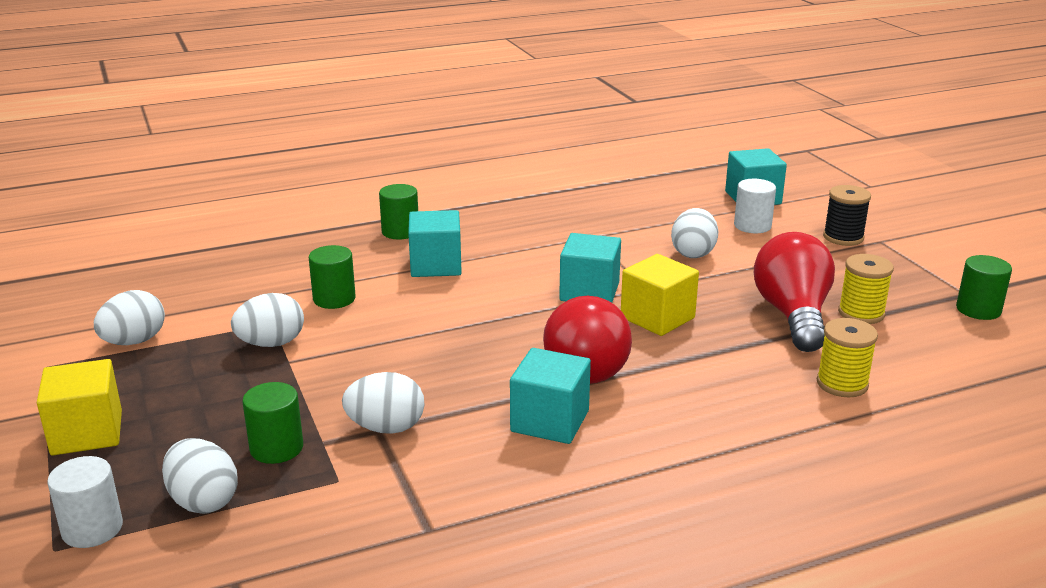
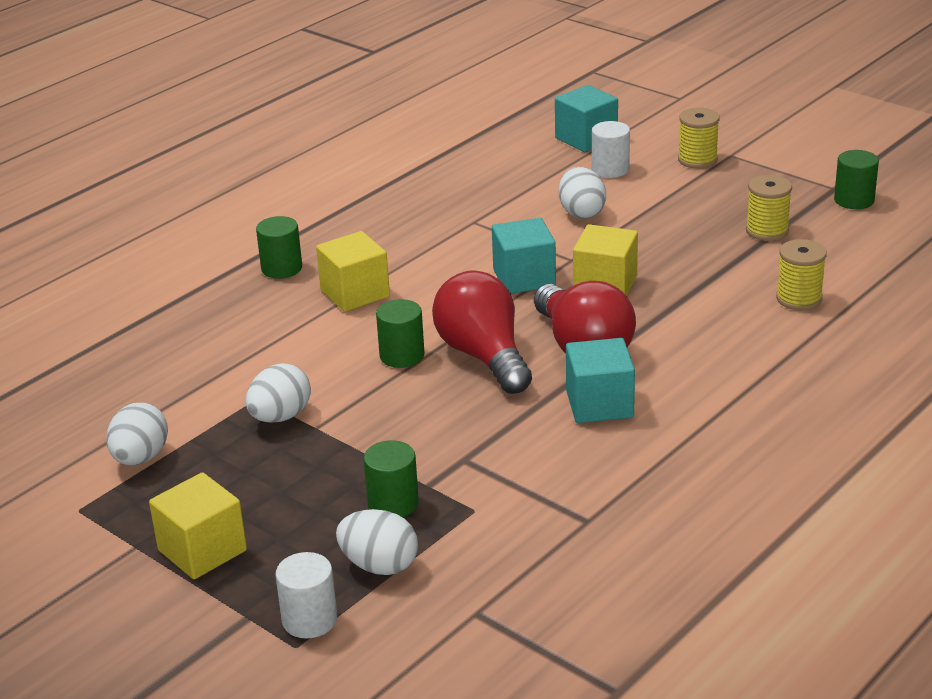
camera: 25 degrees left, 5 degrees up
(334, 299) = (292, 356): green cylinder -> green cylinder (402, 356)
(386, 428) = (469, 455): white egg -> none
(436, 265) = (355, 293): turquoise cube -> yellow cube
(793, 315) = (714, 249): red light bulb -> red light bulb (484, 356)
(843, 237) = (697, 160): black spool -> yellow spool

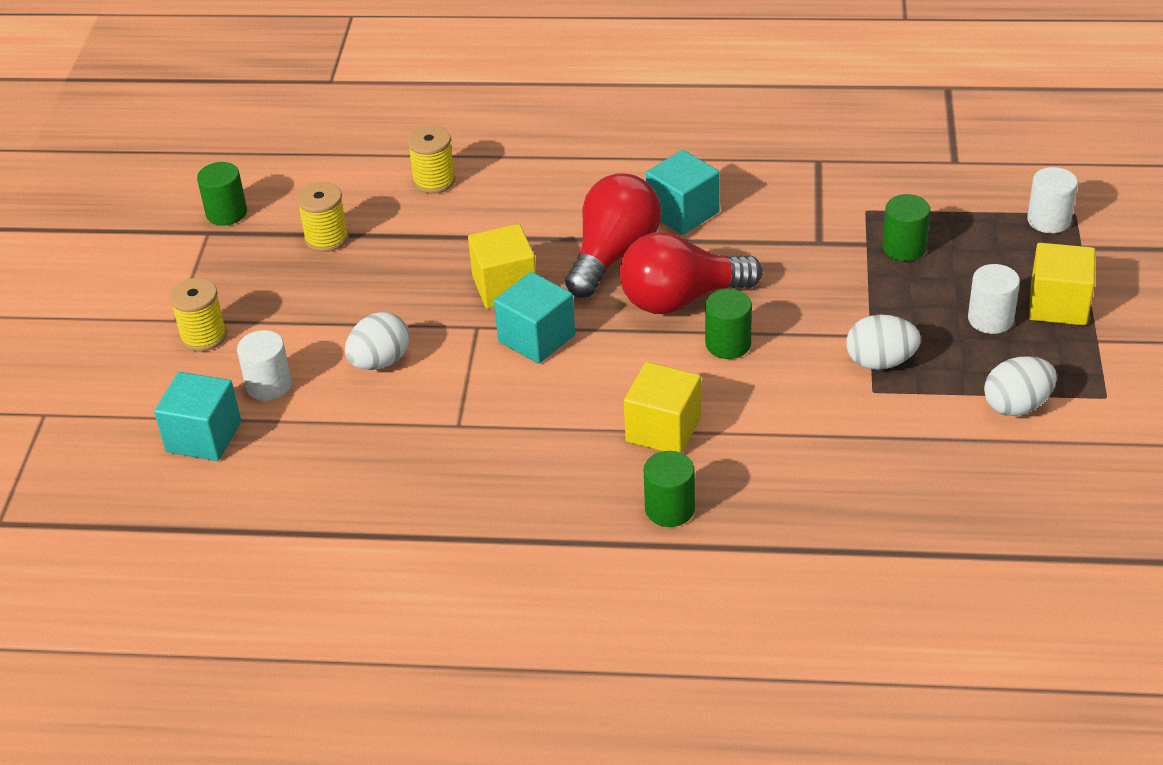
camera: 125 degrees left, 10 degrees up
(242, 500) = (990, 319): none -> white cylinder
(379, 565) = (967, 220): white egg -> none
(484, 356) = (681, 299): red light bulb -> red light bulb turned 45 degrees clockwise

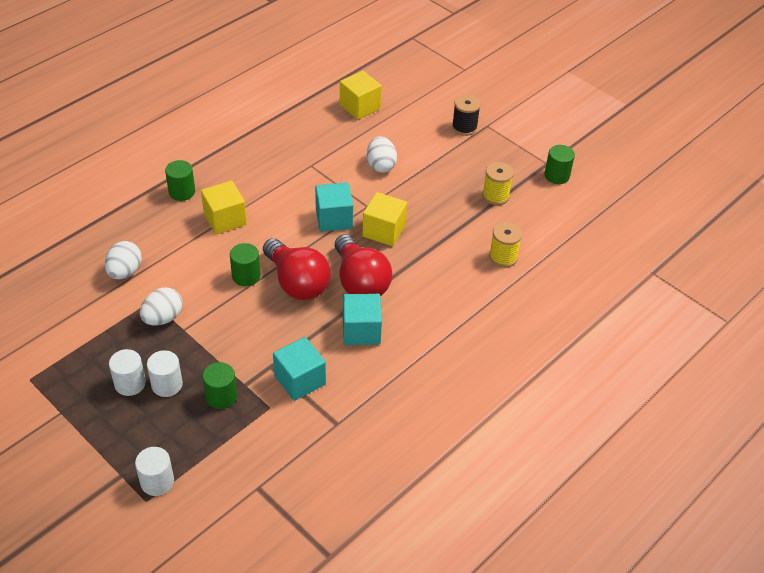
camera: 125 degrees right, 5 degrees up
(203, 336) = (464, 127): yellow spool -> black spool
(204, 437) = (396, 99): turquoise cube -> turquoise cube (300, 380)
(269, 385) = (406, 129): white cylinder -> white cylinder (167, 384)
(681, 299) = (297, 282): red light bulb -> red light bulb turned 120 degrees clockwise
(1017, 405) = (72, 342): white egg -> white egg (125, 272)
(1058, 305) = (100, 420): yellow cube -> yellow cube (360, 107)

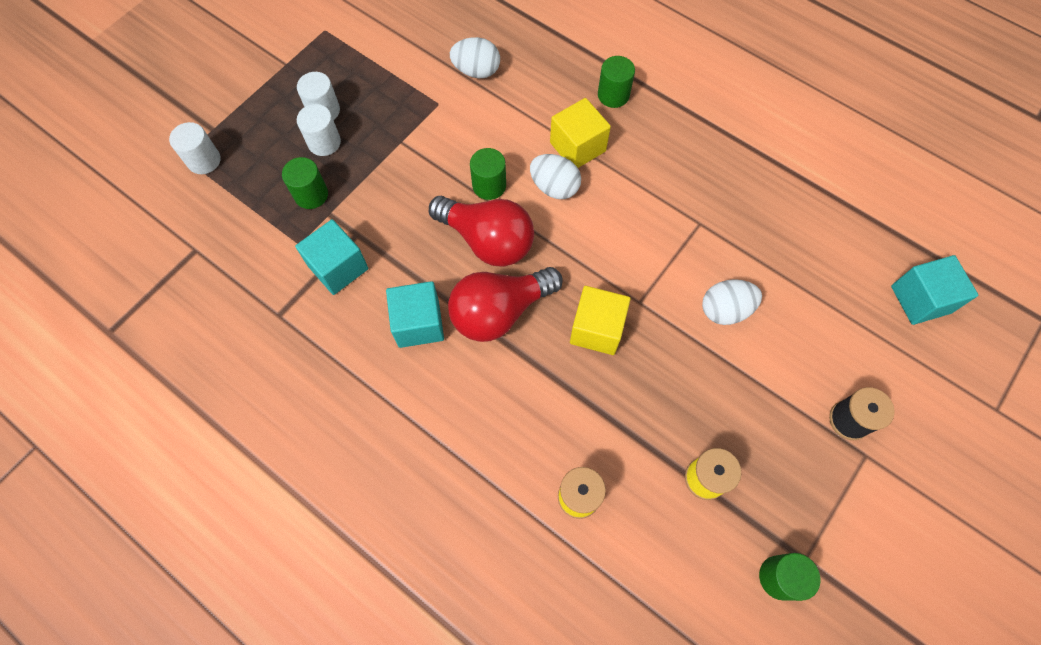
camera: 85 degrees right, 20 degrees up
(163, 318) = (414, 119): white egg -> white egg (554, 187)
(297, 282) = (487, 240): red light bulb -> red light bulb turned 105 degrees counterclockwise
(334, 219) = (606, 265): turquoise cube -> turquoise cube (920, 299)
(360, 107) = (843, 266): yellow cube -> none

